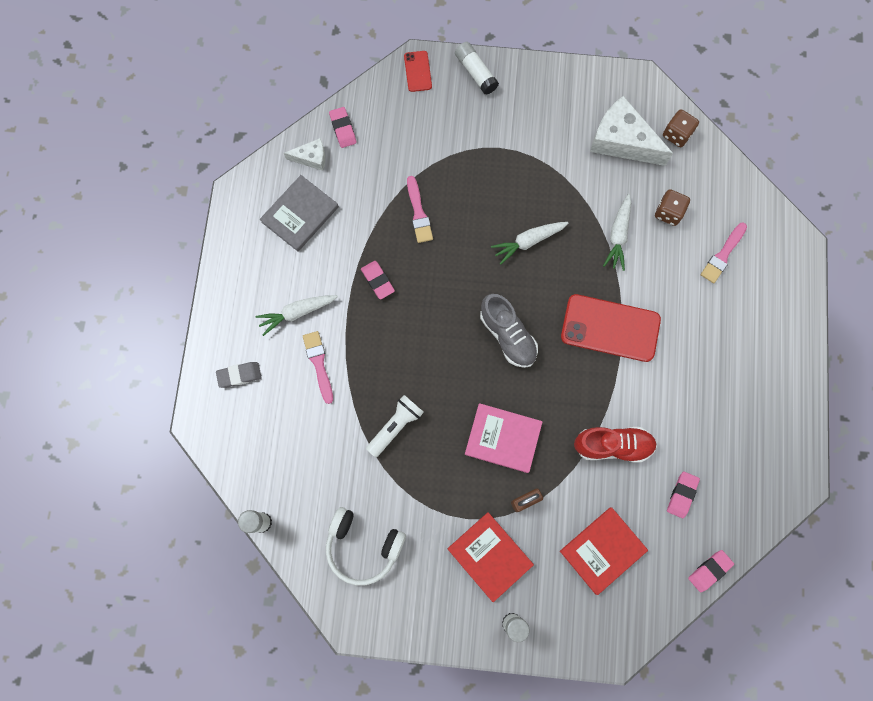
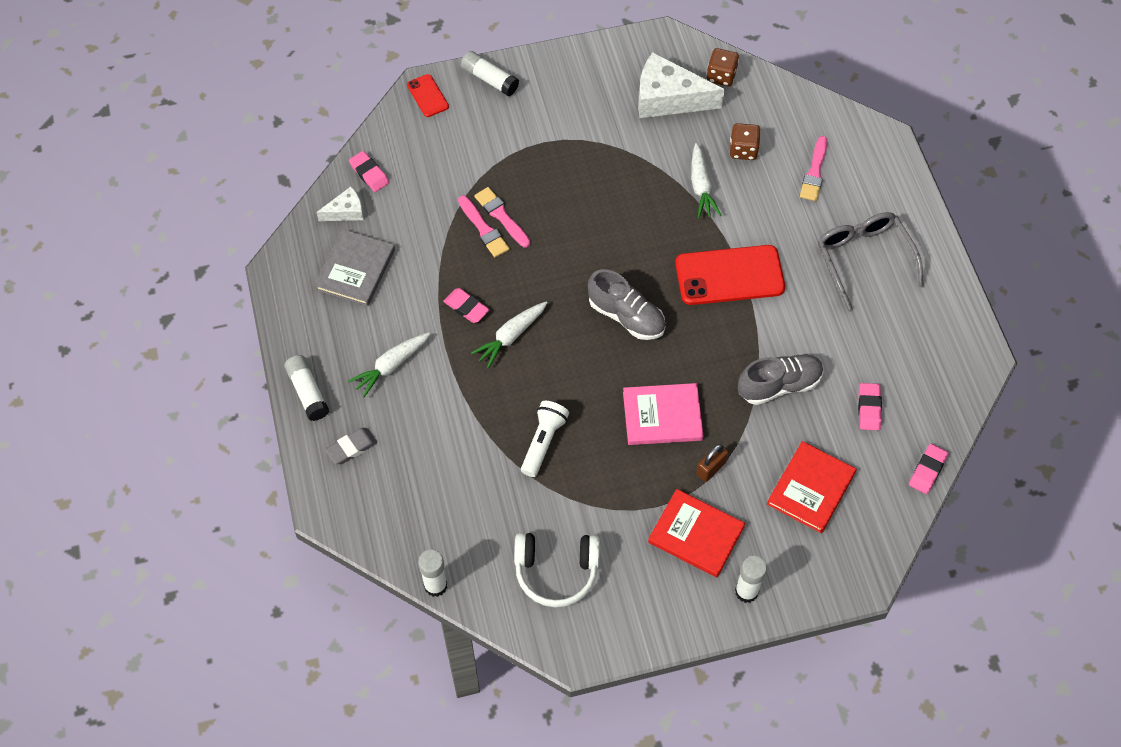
camera: 20 degrees left, 15 degrees down
(222, 313) = (308, 392): none -> white glue stick
(319, 364) = (435, 408): pink brush -> pink brush (501, 216)
(528, 242) = (610, 221): white carrot -> white carrot (510, 337)
(613, 445) = (779, 385): red shoe -> grey shoe
(733, 351) = (863, 258): none -> grey glasses

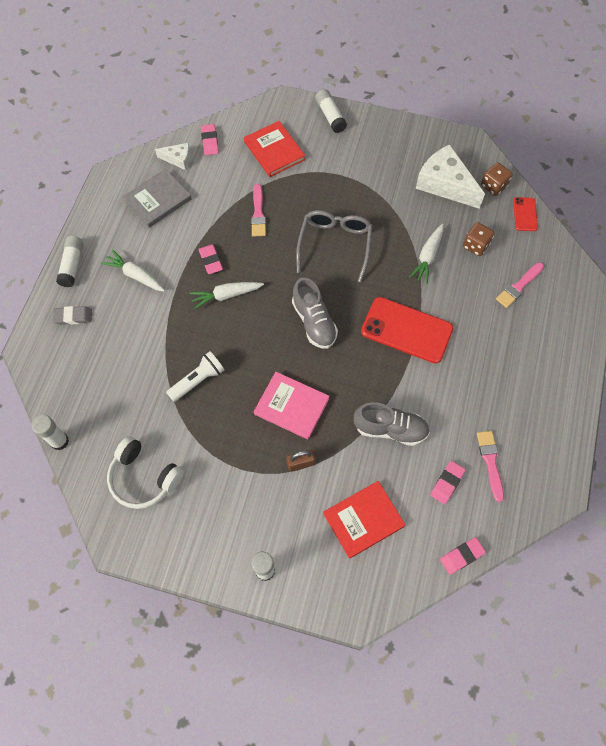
camera: 30 degrees right, 5 degrees up
(391, 366) = (135, 275): white carrot -> white carrot turned 45 degrees clockwise
(427, 96) = (282, 108): red phone -> red phone (525, 214)
(501, 216) = (276, 210): pink brush -> pink brush (490, 462)
(696, 535) = (257, 507): red book -> red book (274, 151)
(863, 258) = (515, 367): grey glasses -> grey glasses (335, 244)

